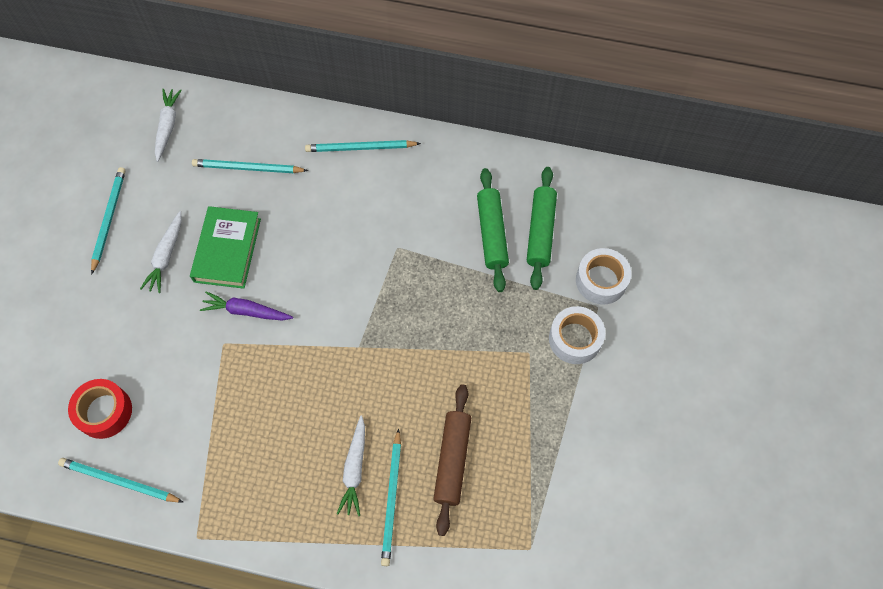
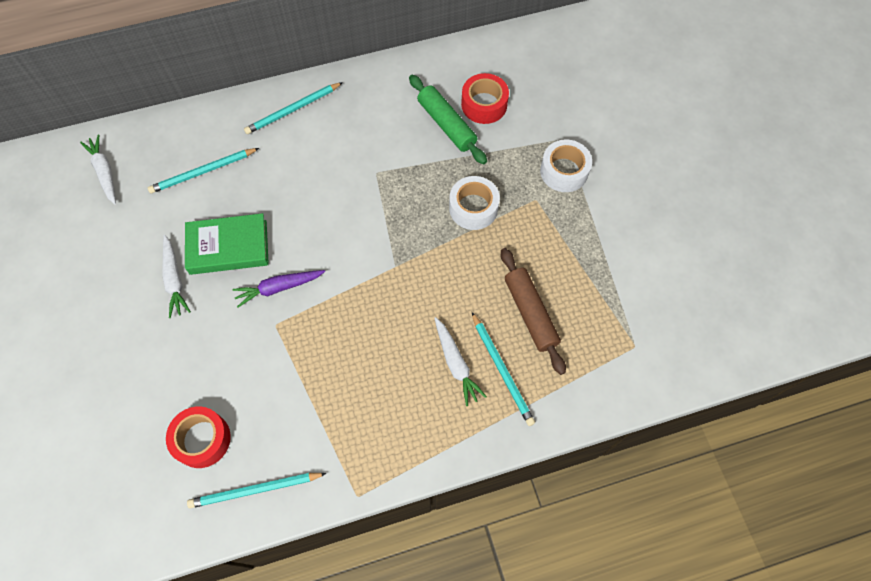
camera: 30 degrees left, 0 degrees up
(109, 219) = (98, 275): turquoise pencil -> none
(227, 250) = (228, 247): green book -> green book turned 75 degrees counterclockwise
(540, 231) = (484, 104): green rolling pin -> red tape
(601, 280) = (555, 118): white tape -> white tape (473, 208)

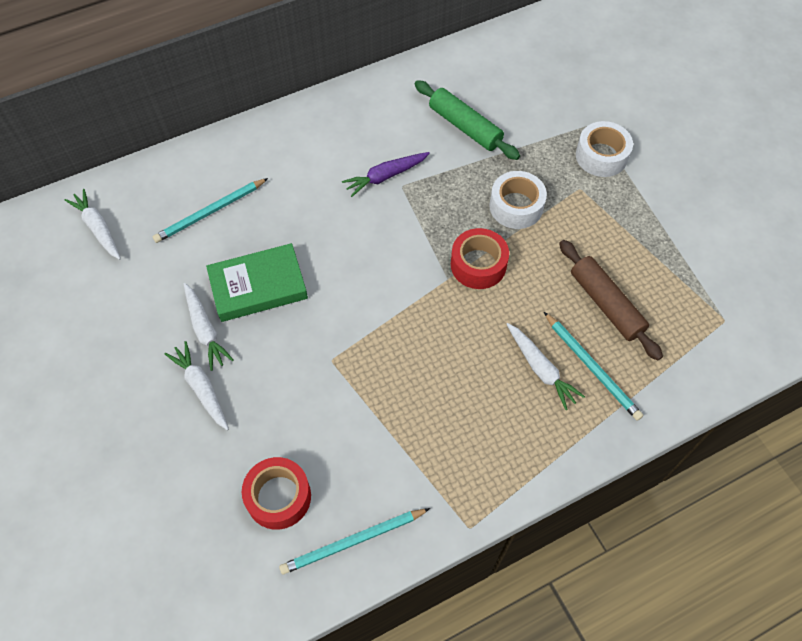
camera: 10 degrees left, 5 degrees down
(160, 332) = (201, 388): none -> white carrot
(279, 288) = (325, 320): purple carrot -> purple carrot (385, 176)
(293, 110) = (294, 135): turquoise pencil -> none
(484, 104) = (499, 101): red tape -> red tape (478, 265)

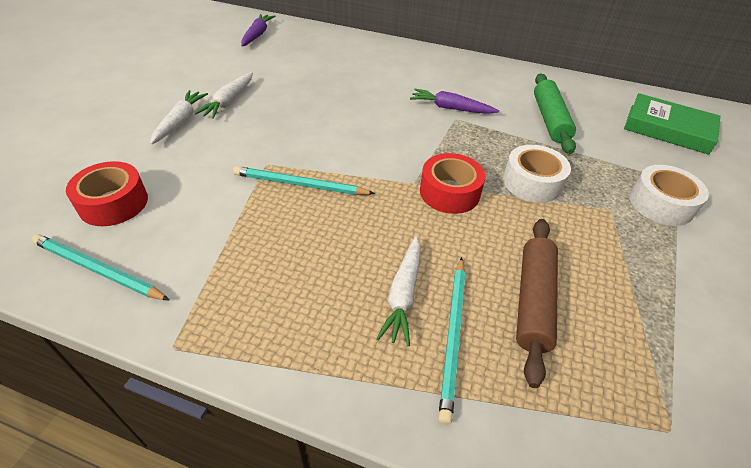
camera: 45 degrees right, 15 degrees down
(98, 228) = (257, 35): white carrot -> purple carrot
(210, 212) = (320, 61): turquoise pencil -> turquoise pencil (300, 184)
(258, 286) = (289, 103): green book -> green book (668, 129)

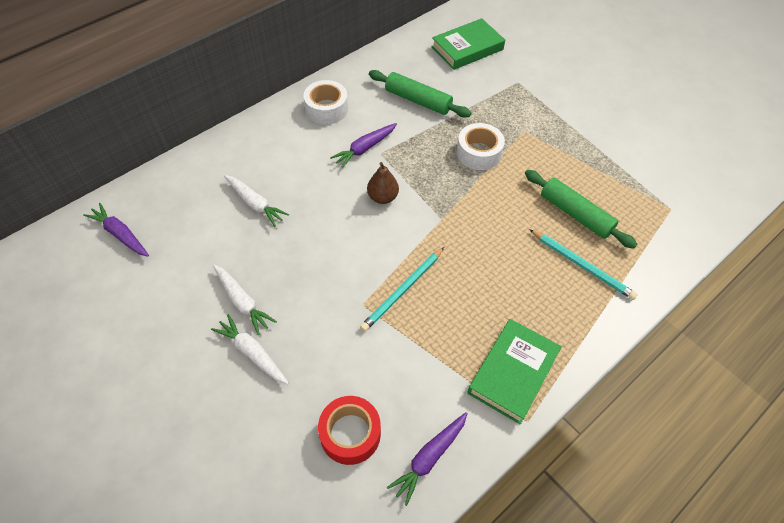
camera: 60 degrees left, 10 degrees up
(98, 270) = (429, 458): turquoise pencil -> purple carrot
(238, 310) = (513, 373): none -> green book
(403, 136) = (382, 197): none -> brown pear
(403, 294) = (541, 275): white carrot -> white carrot (255, 203)
(449, 192) = (463, 203): red tape -> none
(533, 301) = (575, 214): brown rolling pin -> green rolling pin
(661, 204) = (532, 104): white tape -> white tape (326, 109)

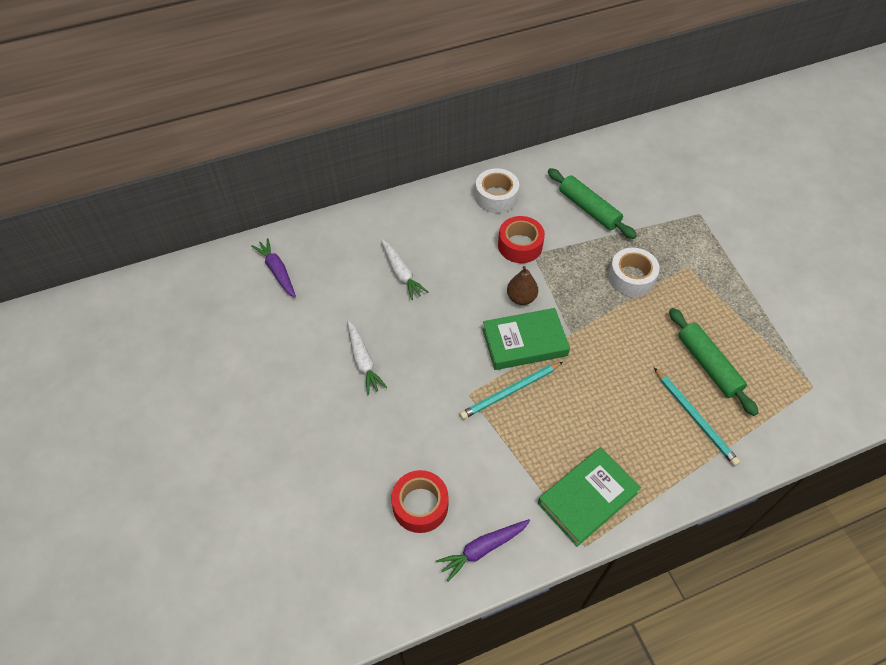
camera: 20 degrees right, 0 degrees up
(252, 353) = (358, 409): white carrot -> none
(365, 148) = (520, 245): purple carrot -> red tape
(467, 48) = (659, 165): green book -> green book (524, 342)

